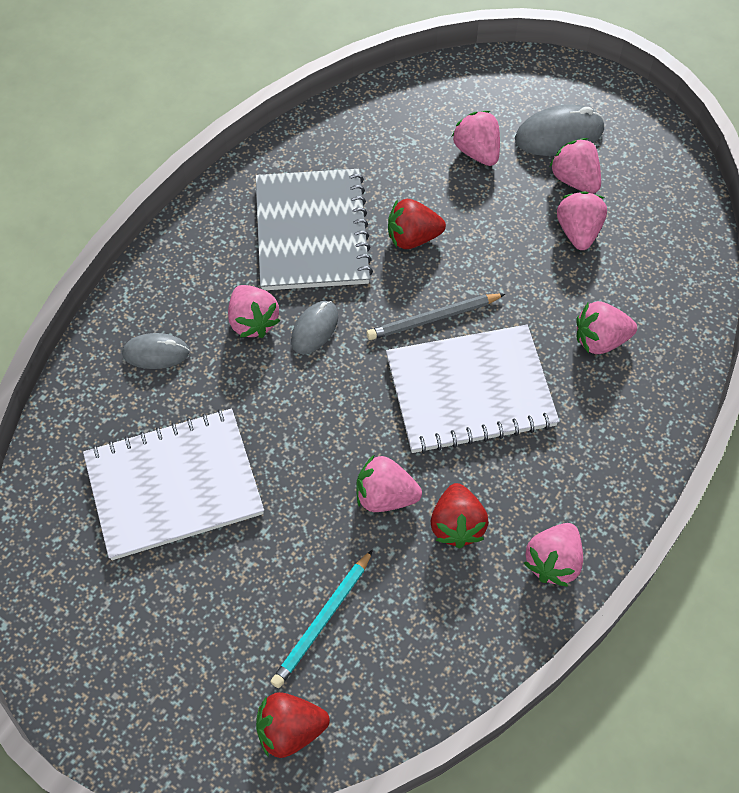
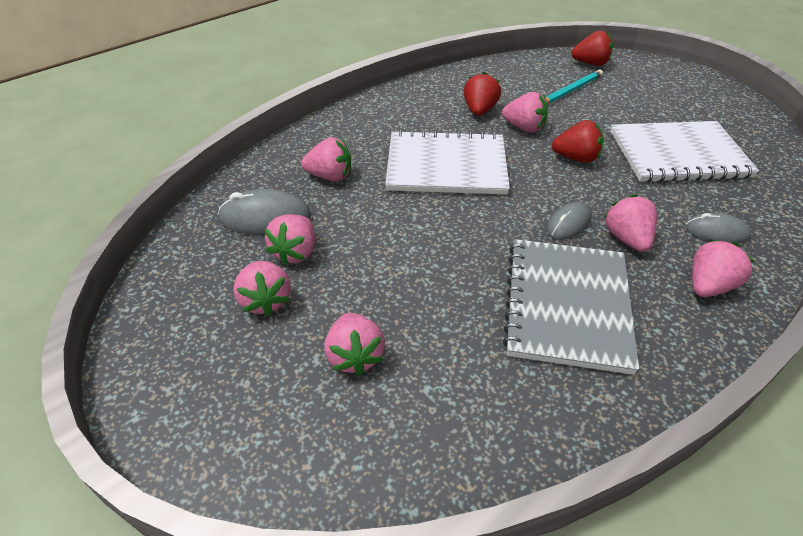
camera: 165 degrees left, 15 degrees down
(413, 238) = (460, 279): red strawberry -> red strawberry (576, 158)
(433, 318) = (460, 213): grey pencil -> none
(553, 562) = (426, 90): pink strawberry -> pink strawberry (708, 286)
(559, 135) = (248, 356): grey mouse -> grey mouse (265, 218)

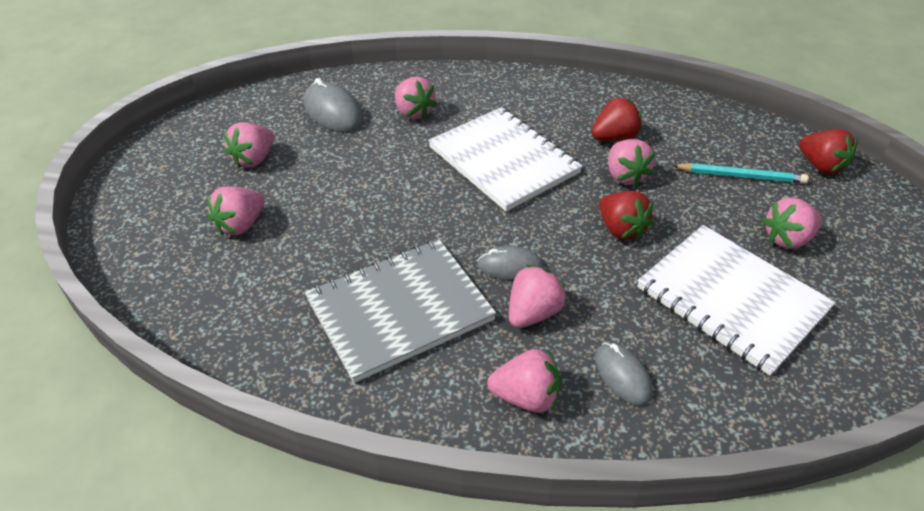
camera: 50 degrees right, 0 degrees up
(295, 252) = (313, 145): pink strawberry -> pink strawberry (787, 239)

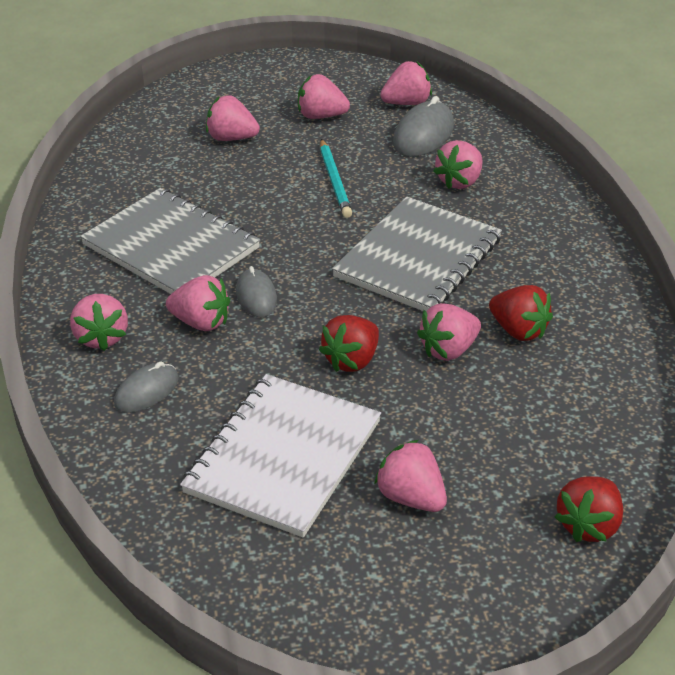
camera: 70 degrees right, 5 degrees down
(278, 107) = (407, 103): none -> pink strawberry
(503, 160) = (418, 258): white notebook -> grey notebook
(740, 176) = (513, 447): turquoise pencil -> turquoise pencil (334, 181)

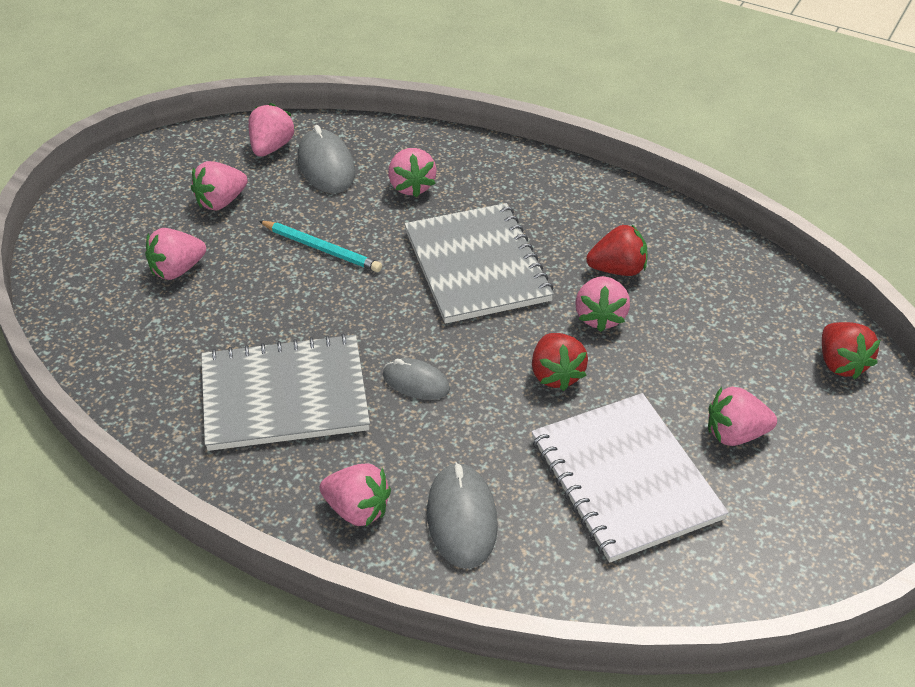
camera: 50 degrees left, 5 degrees up
(146, 391) = (461, 518): grey mouse -> grey mouse, size x1.54
(201, 322) = (411, 435): pink strawberry -> none

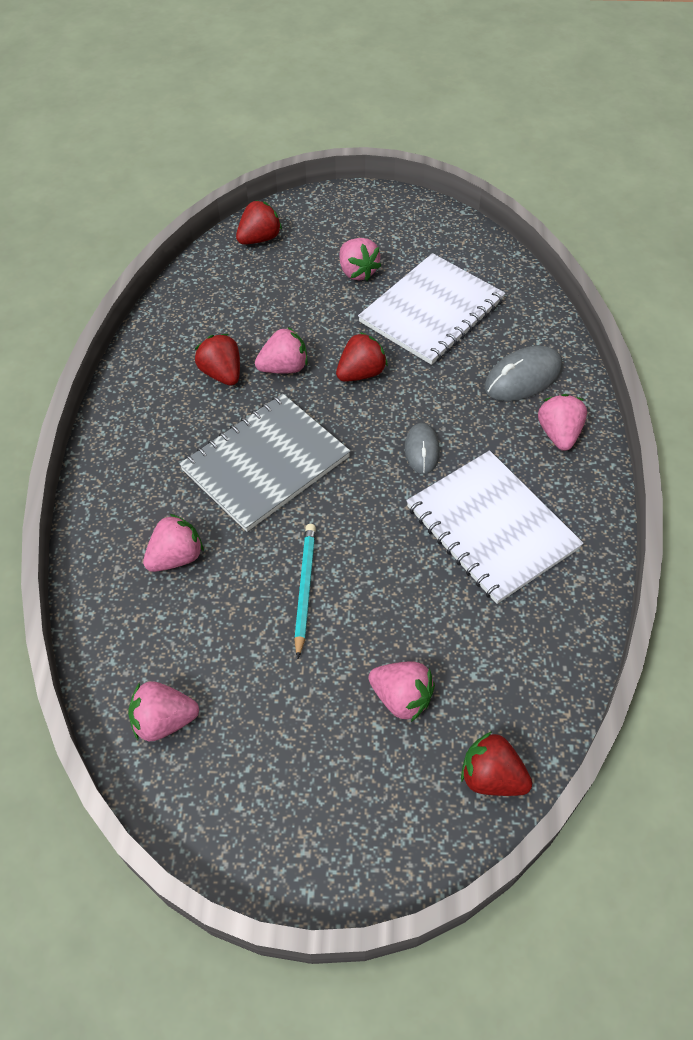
camera: 115 degrees left, 10 degrees up
(71, 295) = (491, 777): none -> red strawberry
(221, 202) = (280, 719): pink strawberry -> none
(284, 395) = (491, 527): grey notebook -> white notebook
(326, 166) = (175, 648): grey mouse -> none

